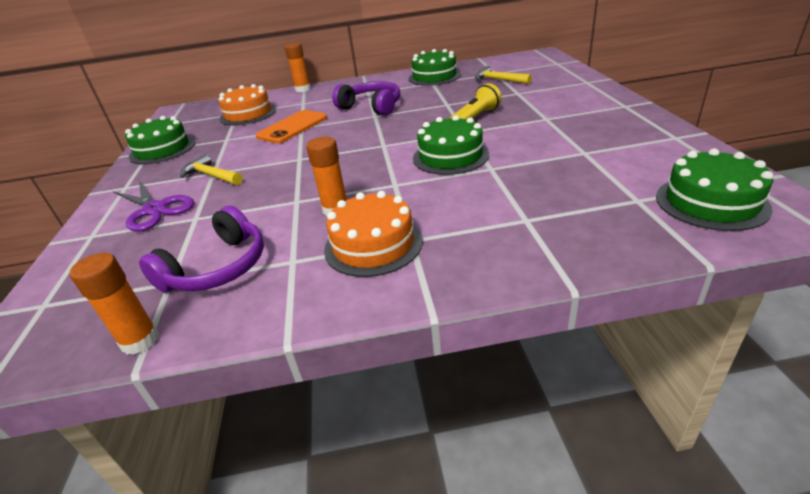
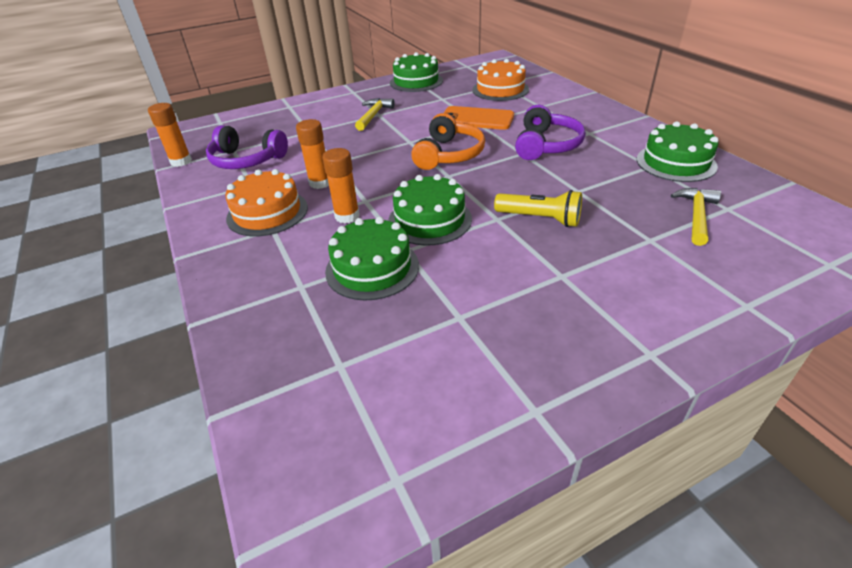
camera: 70 degrees right, 5 degrees up
(155, 210) = (321, 113): purple scissors -> none
(303, 89) = (579, 95): orange glue stick -> orange glue stick (347, 216)
(346, 142) = (448, 154): none -> orange headphones
(711, 202) = (335, 433): green cake -> green cake (372, 268)

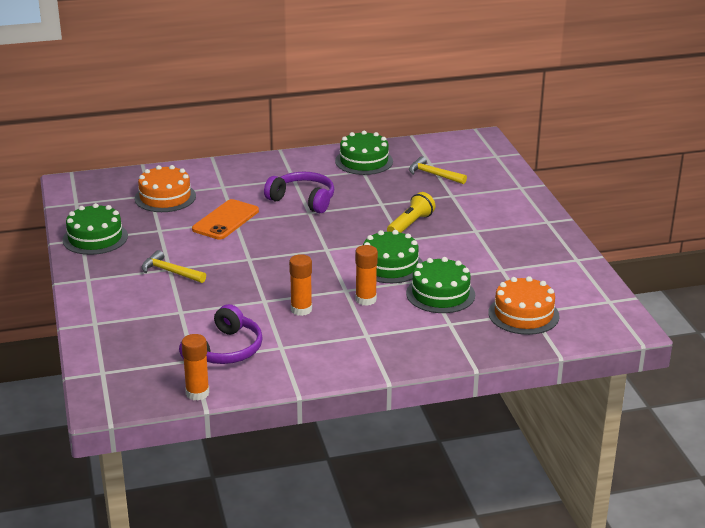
camera: 80 degrees left, 10 degrees down
(267, 212) = (339, 337): orange cake -> orange cake (523, 314)
(448, 154) = (289, 244): orange headphones -> none

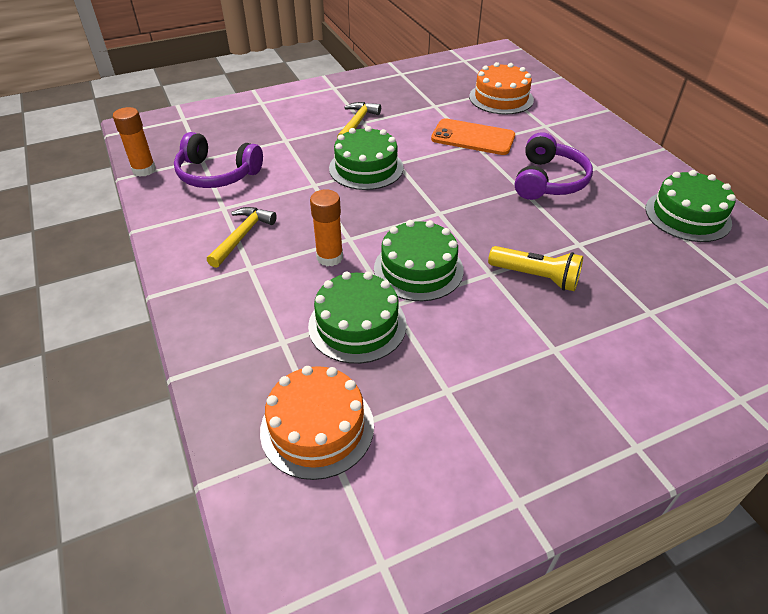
camera: 80 degrees right, 15 degrees up
(95, 238) = (405, 78): green cake -> green cake (366, 168)
(301, 309) = (299, 211): orange glue stick -> none
(433, 174) = (701, 286): yellow hammer -> yellow hammer (242, 236)

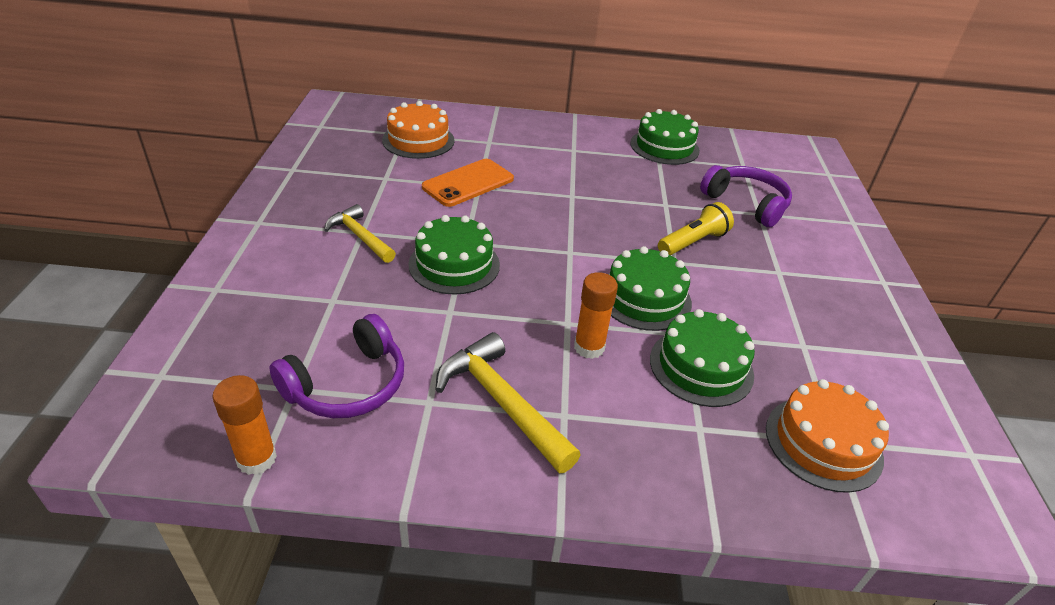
camera: 65 degrees left, 5 degrees down
(242, 236) = (501, 402): yellow hammer -> yellow hammer, size x1.51
(548, 181) = (572, 178): purple headphones -> purple headphones (746, 203)

